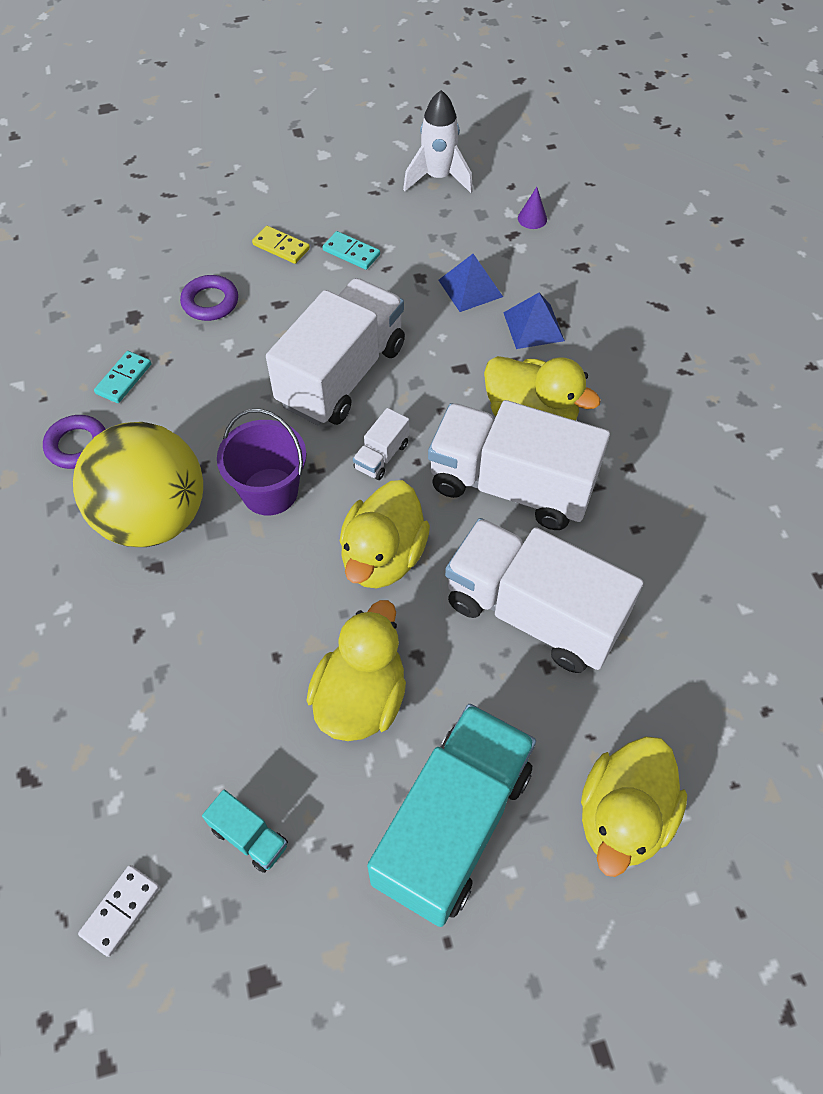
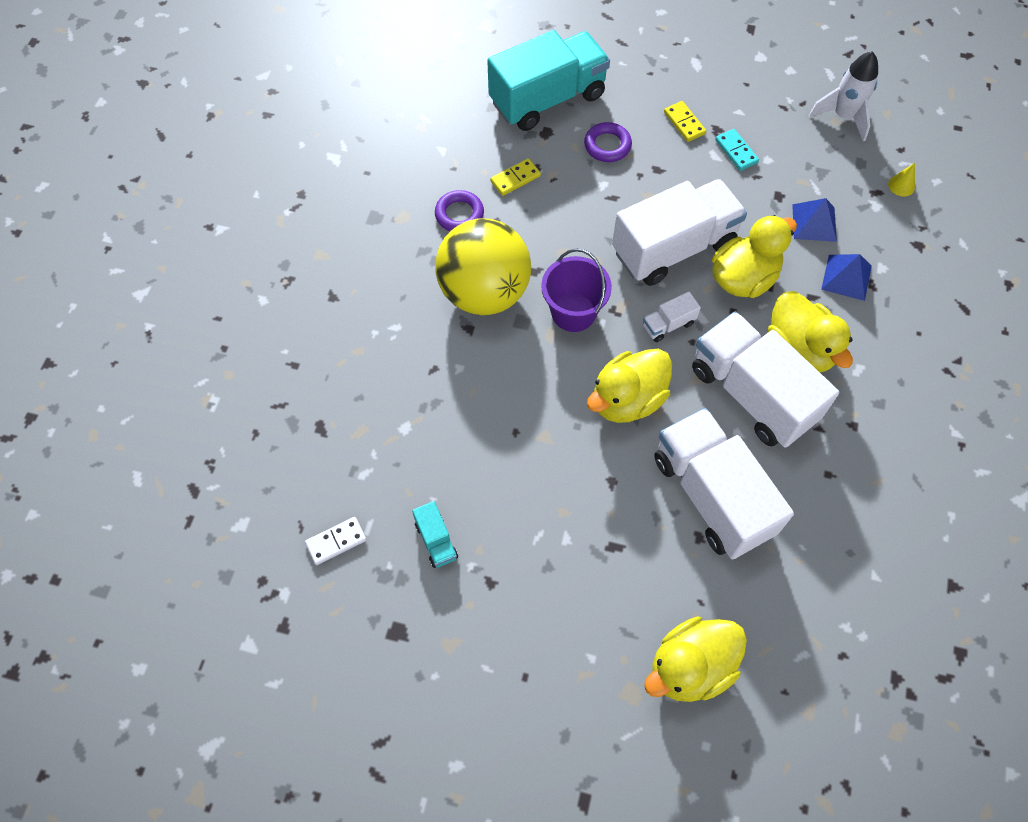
camera: 30 degrees right, 5 degrees up
(123, 379) = (515, 178): turquoise domino -> yellow domino
(361, 698) = (556, 490): yellow duck -> yellow duck (743, 278)
(452, 824) = (570, 606): turquoise truck -> turquoise truck (547, 99)
(532, 218) = (901, 185): purple cone -> yellow cone

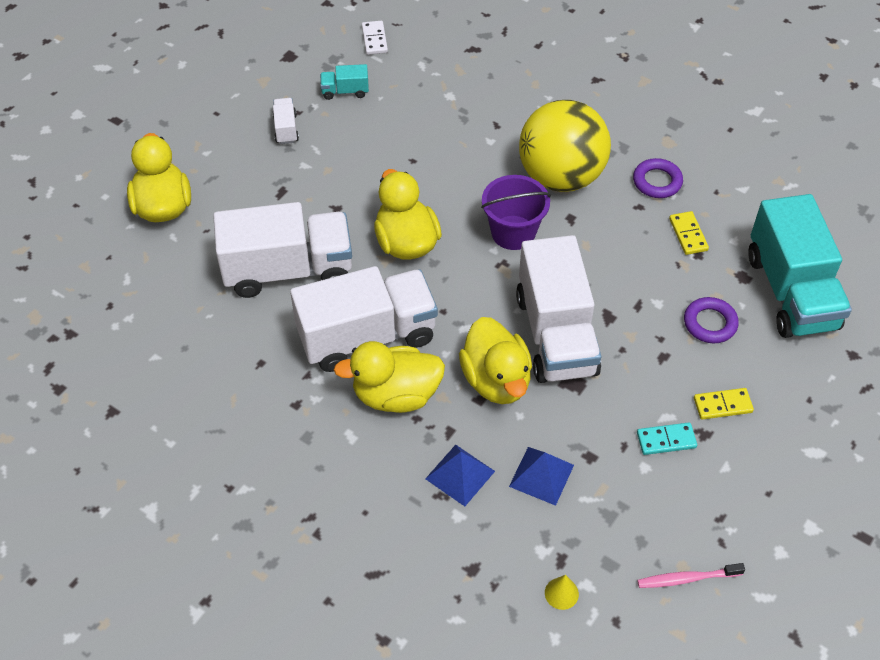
camera: 110 degrees right, 10 degrees down
(668, 325) = (469, 299): white truck -> white truck (286, 129)
(843, 117) = (687, 578): white rocket -> pink toothbrush

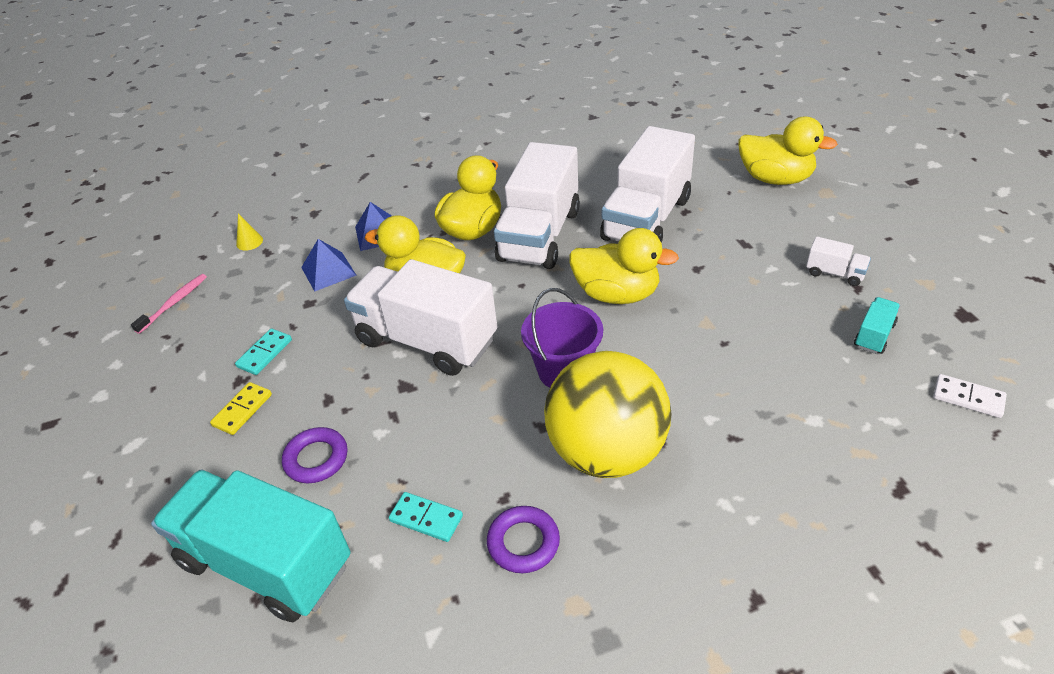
camera: 130 degrees right, 10 degrees down
(688, 234) = (426, 518): yellow domino -> turquoise domino

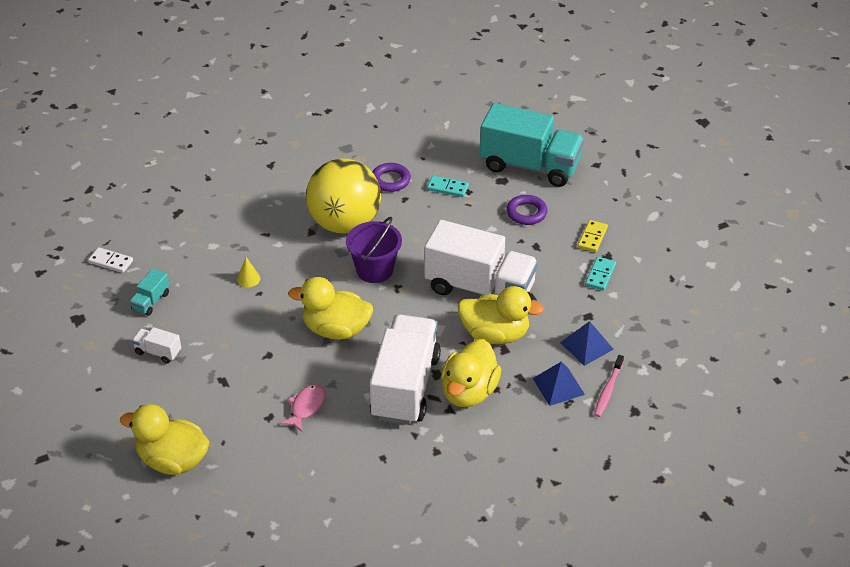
camera: 170 degrees right, 0 degrees up
(174, 303) = (704, 313): pink toothbrush -> pink toothbrush (608, 390)
(249, 242) = (679, 375): yellow cone -> yellow cone (248, 279)
(647, 219) = (306, 407): white truck -> pink fish

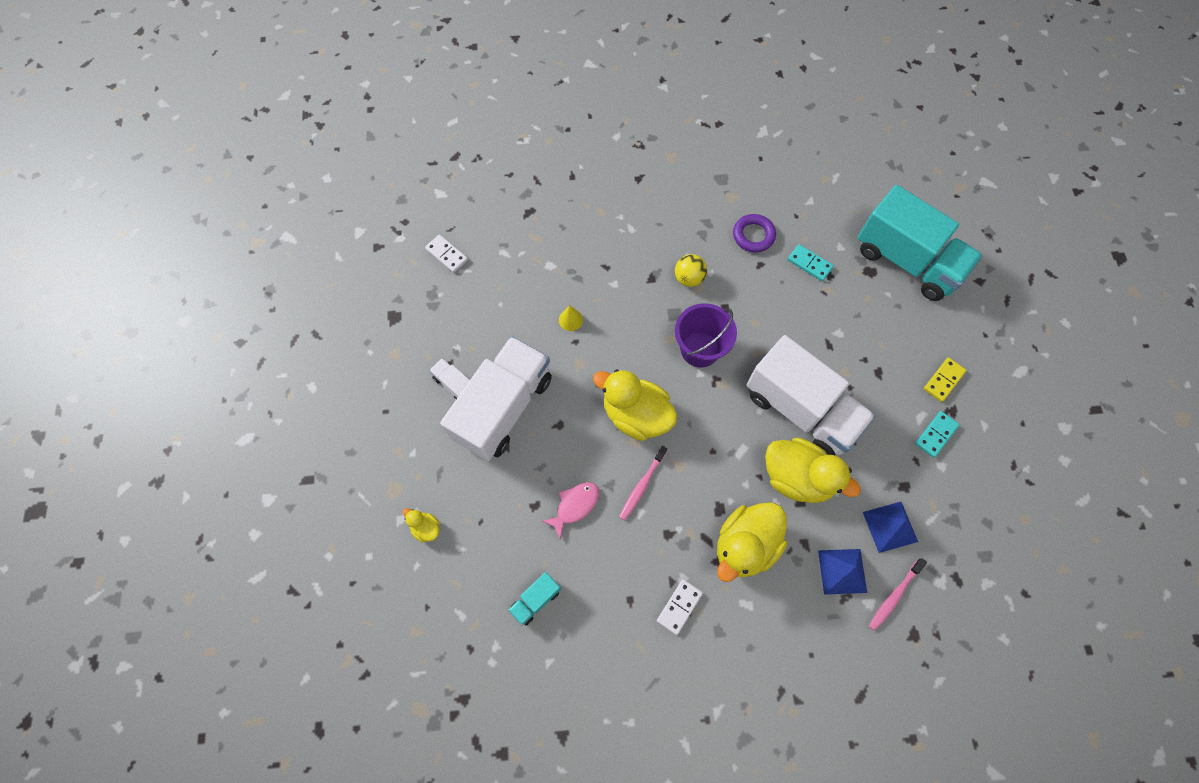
camera: 20 degrees right, 25 degrees up
(151, 301) = (468, 317): turquoise truck -> turquoise truck (535, 600)
(173, 460) = (426, 528): yellow duck -> yellow duck, size x0.45
(345, 223) = (689, 278): yellow ball -> yellow ball, size x0.41
(361, 376) = (642, 485): none -> pink toothbrush
(405, 387) = (682, 515): white truck -> white truck (503, 408)
(428, 449) = (679, 607): none -> white domino
(526, 213) = (882, 324): purple ring -> none

